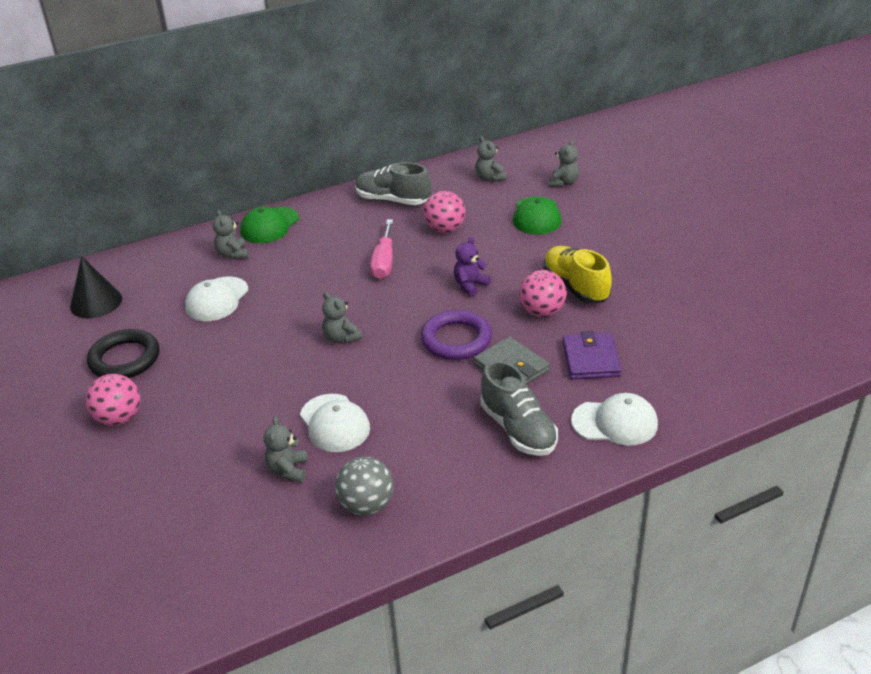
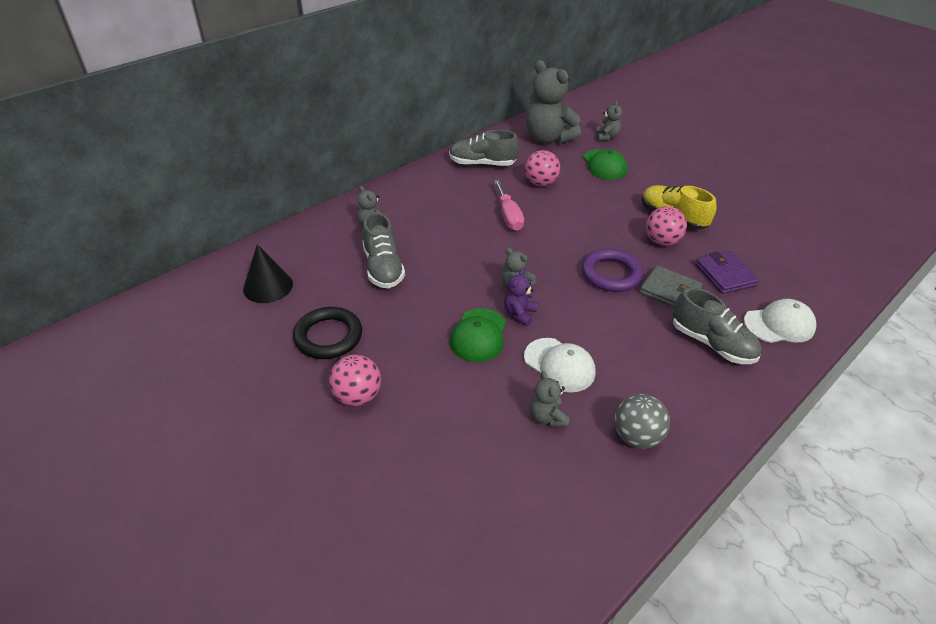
camera: 20 degrees left, 5 degrees up
(217, 299) = (383, 268): white cap -> grey shoe
(269, 225) = (390, 196): green cap -> green cap (478, 335)
(470, 285) = (591, 227): purple teddy bear -> purple teddy bear (519, 314)
(489, 178) = (548, 138): grey teddy bear -> grey teddy bear, size x2.14

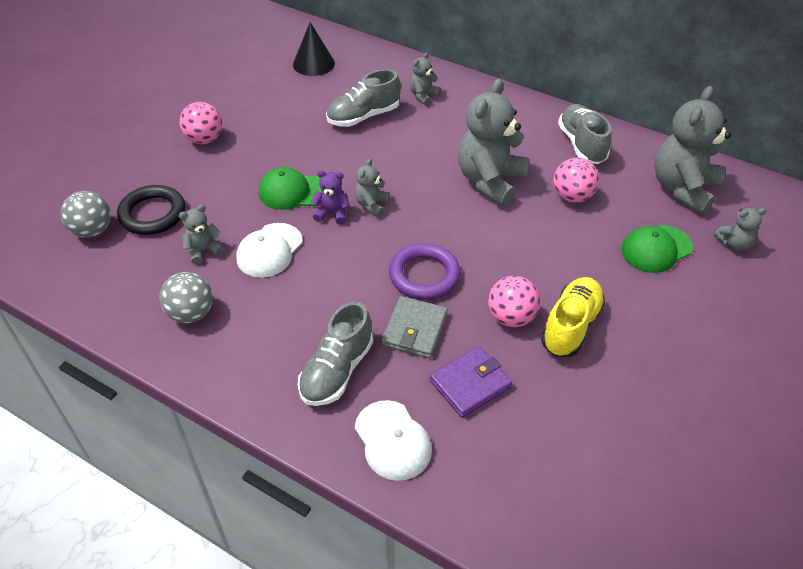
camera: 75 degrees right, 5 degrees up
(328, 336) = (265, 109): black ring -> black ring (152, 214)
(485, 524) = (92, 230): none -> grey ball
(508, 216) = (490, 181): pink screwdriver -> grey teddy bear

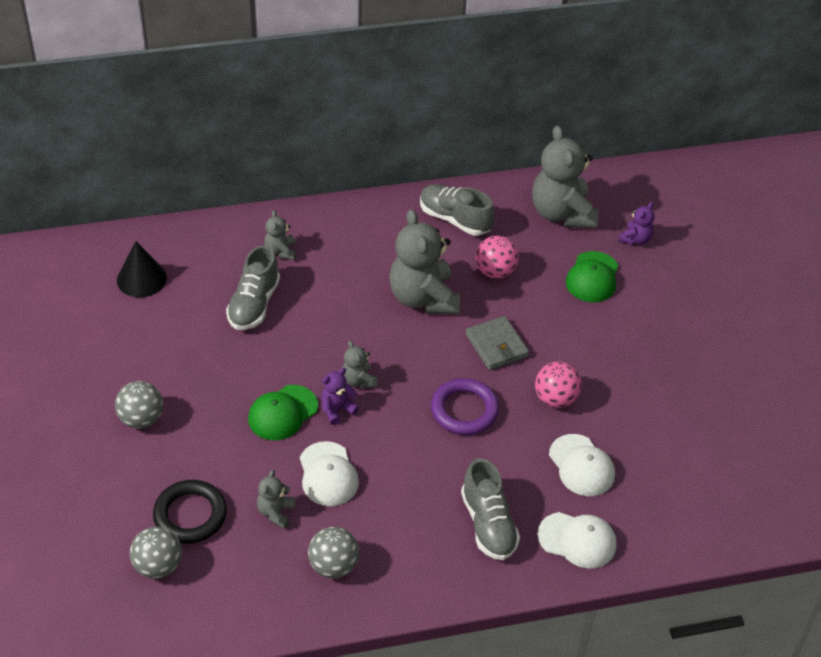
camera: 45 degrees left, 0 degrees up
(204, 139) = (141, 419): pink ball -> grey ball
(414, 330) = (504, 455): grey wallet -> grey wallet (496, 346)
(470, 384) = (581, 466): purple wallet -> white cap
(571, 326) = (599, 377): yellow shoe -> none
(733, 244) = (635, 239): grey teddy bear -> purple teddy bear

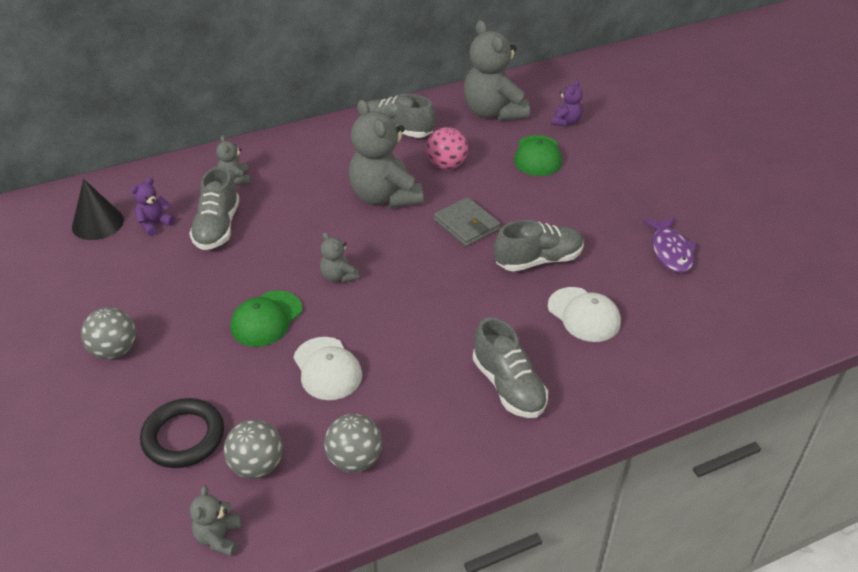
camera: 10 degrees left, 5 degrees down
(158, 566) = (154, 498): grey ball -> grey ball (257, 466)
(276, 512) = (279, 417): grey teddy bear -> grey teddy bear (219, 538)
(337, 409) = (323, 306): purple teddy bear -> purple teddy bear (154, 224)
(464, 410) = (452, 285): purple ring -> none
(555, 399) = (538, 260): pink ball -> grey shoe
(577, 540) = (604, 385): white cap -> none
(691, 413) = (670, 251): none -> purple fish

